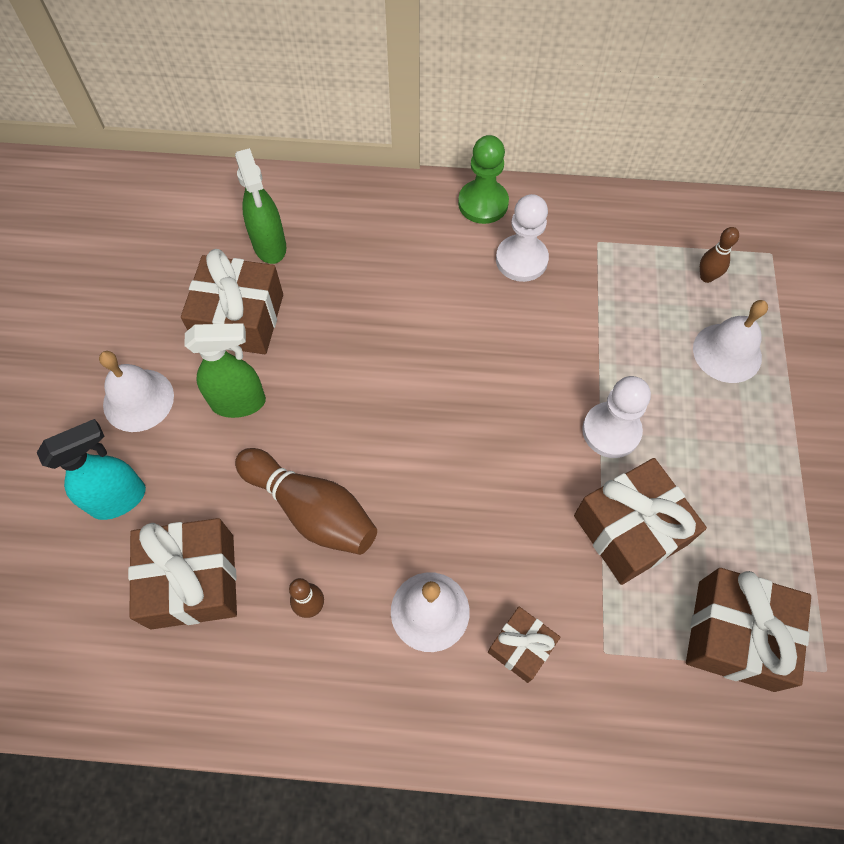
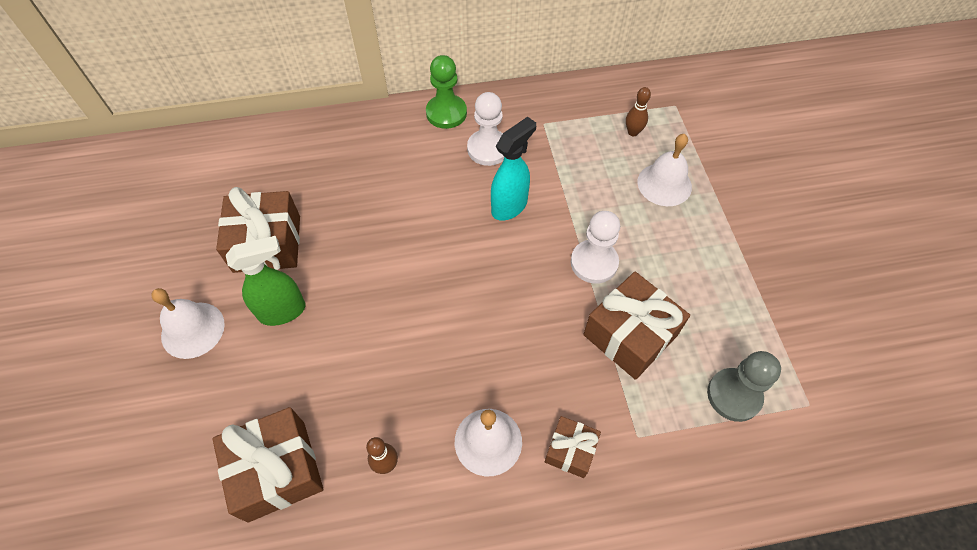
camera: 15 degrees left, 5 degrees down
(119, 499) = (194, 417): turquoise spray bottle -> turquoise spray bottle (510, 206)
(270, 246) = (279, 181): green spray bottle -> none
(311, 510) = (367, 384): brown bowling pin -> none
(735, 635) = (734, 395): brown gift -> grey pawn

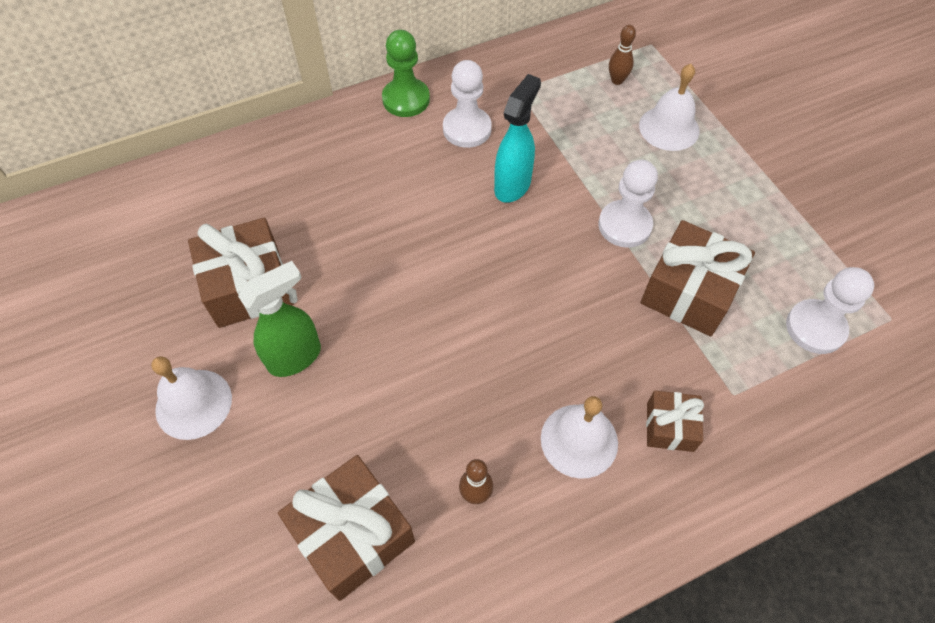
camera: 15 degrees left, 0 degrees up
(734, 395) = (815, 328): grey pawn -> white pawn

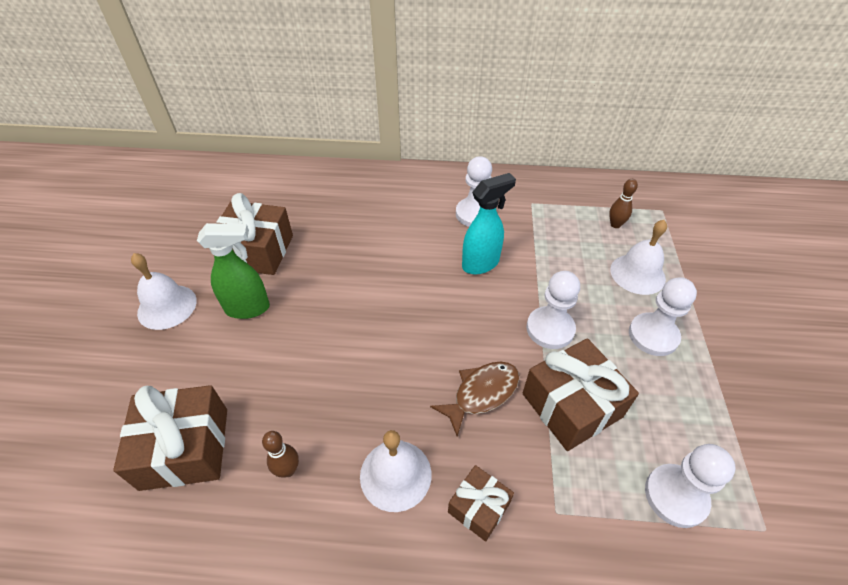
camera: 30 degrees right, 10 degrees down
(406, 99) = (446, 180): green pawn -> none
(604, 323) = (481, 394): none -> brown fish
(718, 187) = (653, 335): none -> white pawn

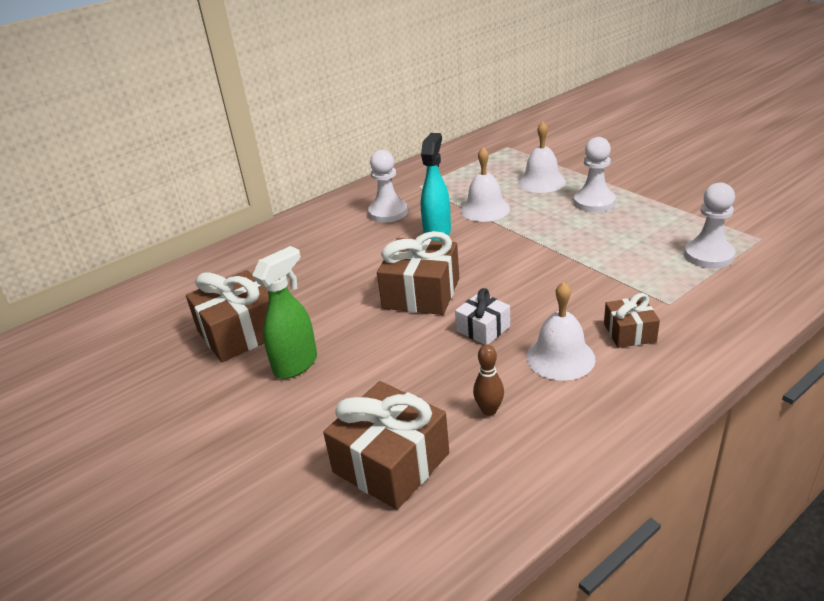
camera: 40 degrees left, 15 degrees down
(167, 306) = (213, 414): white bell -> white bell (485, 209)
(385, 389) = (483, 329): none -> white gift
(481, 394) = (546, 288): brown fish -> none
(550, 329) = (534, 235): white pawn -> none
(571, 405) = (602, 258): brown gift -> brown gift (421, 293)
(615, 224) = (491, 167): brown bowling pin -> none

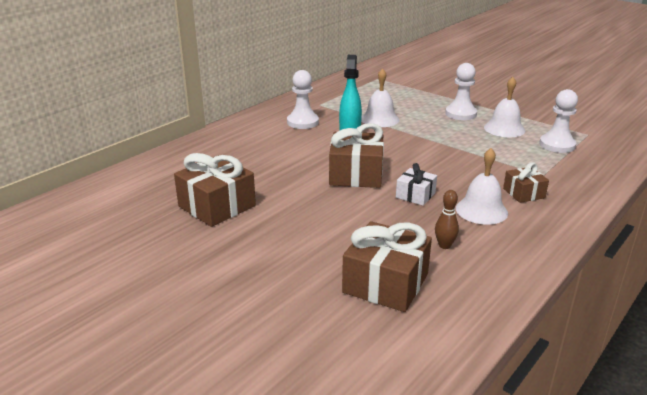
camera: 15 degrees left, 5 degrees down
(296, 364) = (277, 225): green spray bottle -> none
(541, 182) = (415, 101): white bell -> white bell (504, 129)

